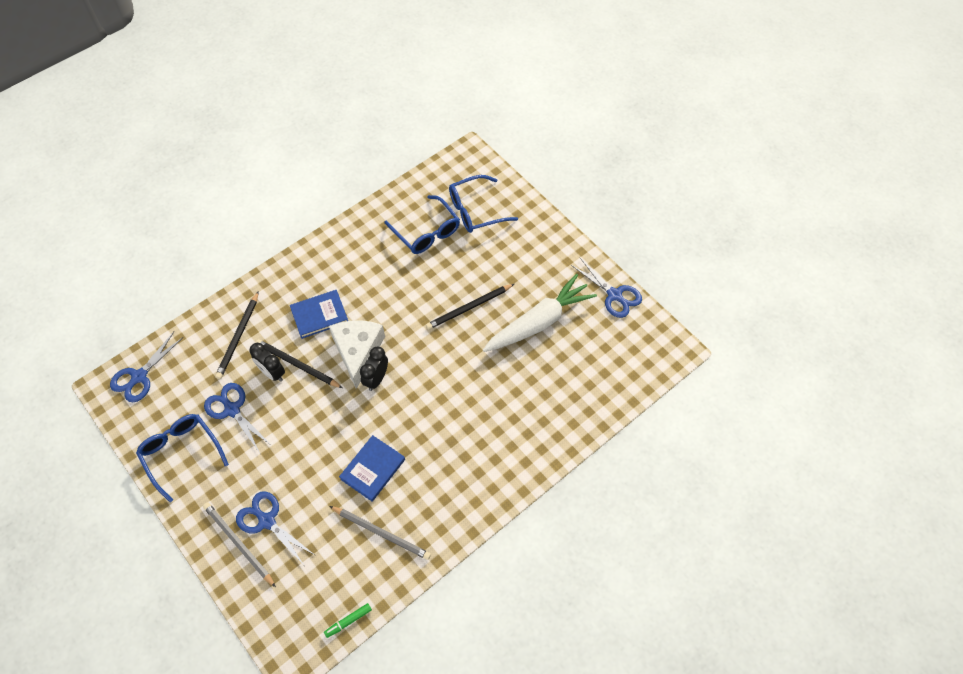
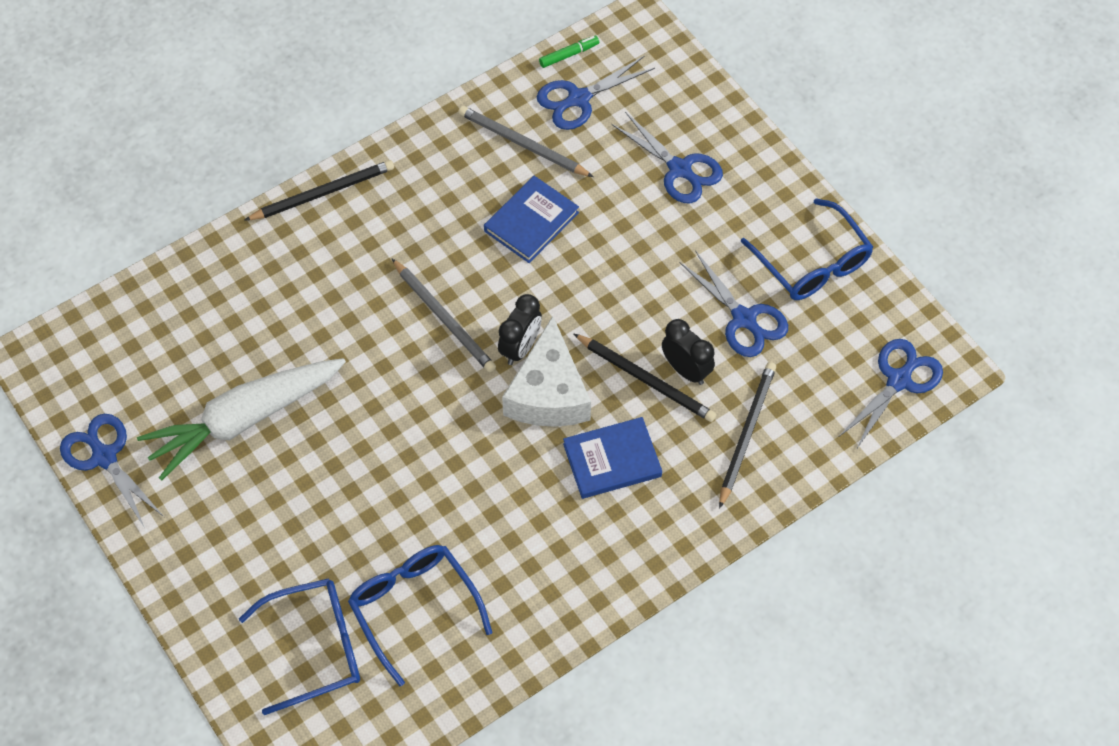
camera: 175 degrees left, 0 degrees up
(238, 543) = (716, 146): grey pencil -> grey pencil (444, 318)
(340, 578) = (579, 99): none -> blue scissors
(469, 308) = (357, 453): black pencil -> black pencil (323, 193)

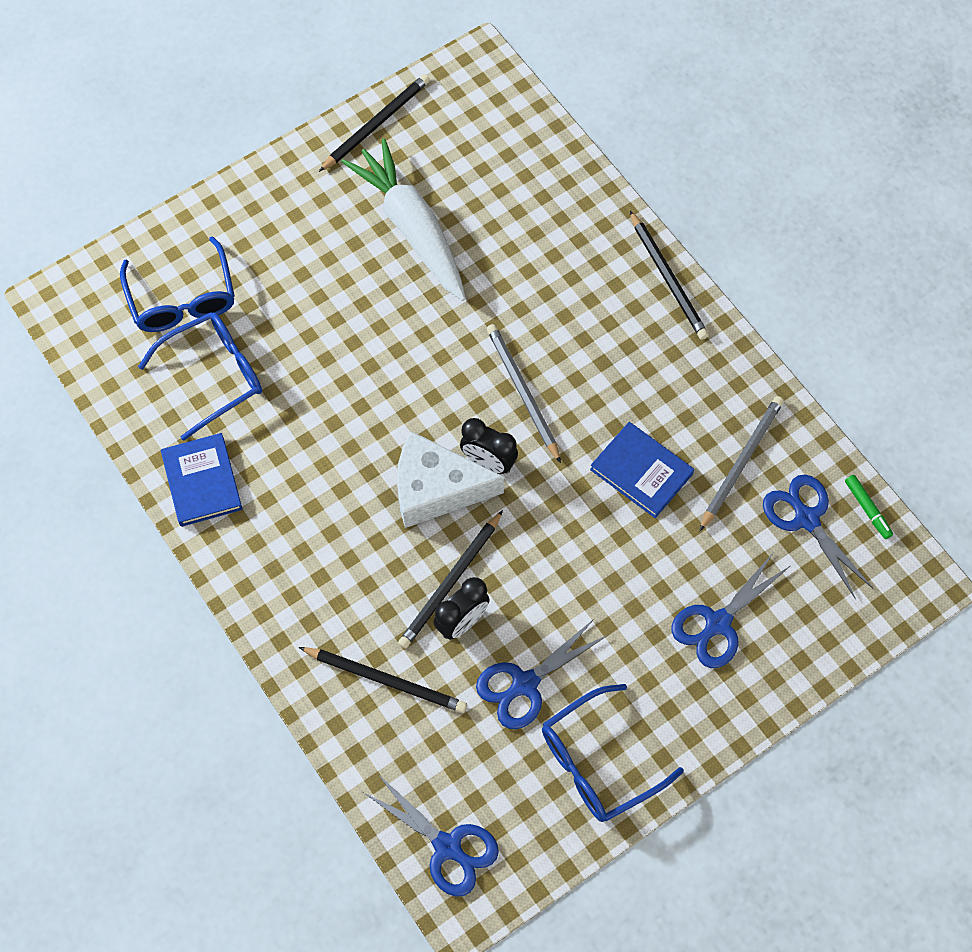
camera: 90 degrees right, 5 degrees up
(104, 457) = (376, 124): blue scissors -> black pencil
(444, 318) = (522, 392): grey pencil -> grey pencil turned 105 degrees clockwise
(612, 460) = (359, 548): blue book -> blue book (202, 482)

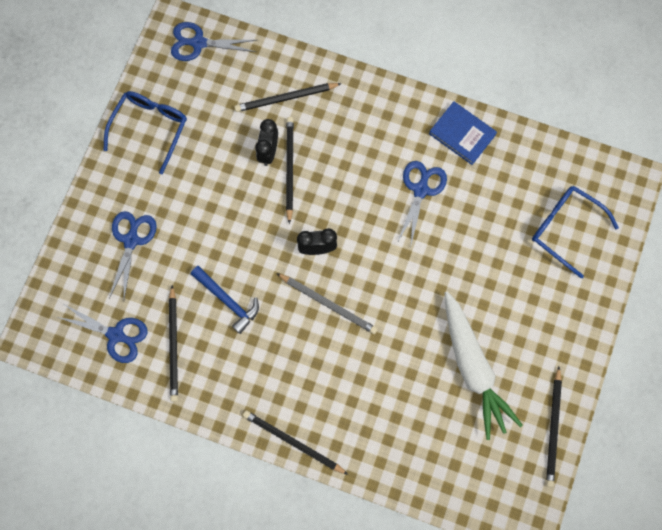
camera: 145 degrees right, 10 degrees up
(214, 376) = (507, 196): blue glasses -> none
(411, 228) = (473, 367): white carrot -> white carrot turned 45 degrees clockwise
(436, 489) = (335, 214): white cheese -> none
(525, 684) = (213, 142): blue scissors -> blue scissors (420, 190)
(641, 472) = (228, 300): blue book -> blue hammer
(741, 462) = (174, 345): grey pencil -> black pencil
(867, 509) = (83, 365): green marker -> none

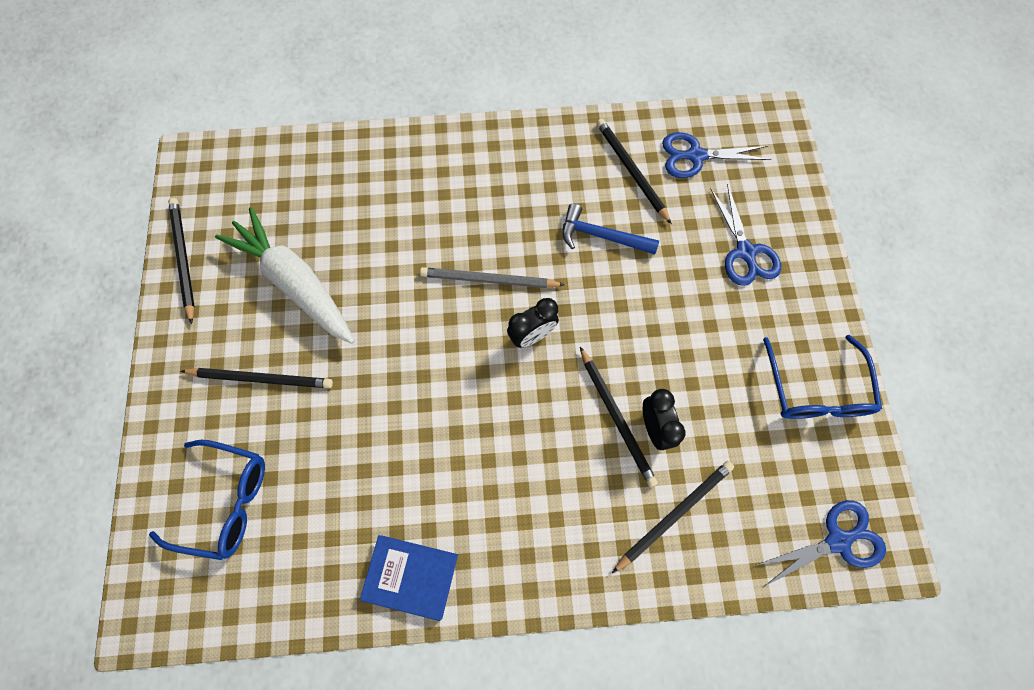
camera: 155 degrees right, 5 degrees down
(293, 442) = (461, 137): black pencil -> black pencil (261, 378)
(420, 190) = (436, 467): blue scissors -> none

